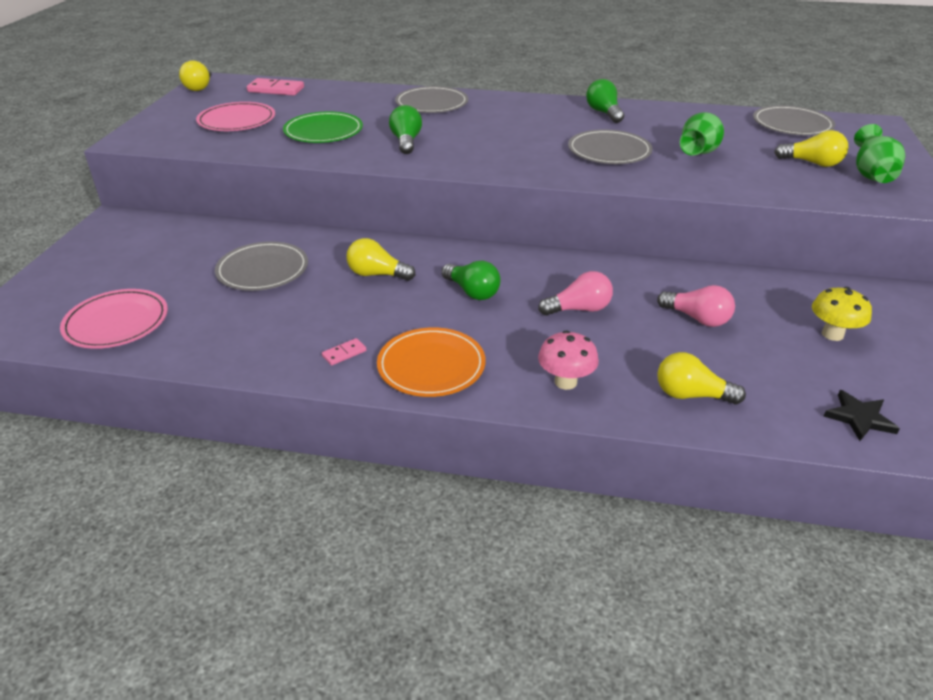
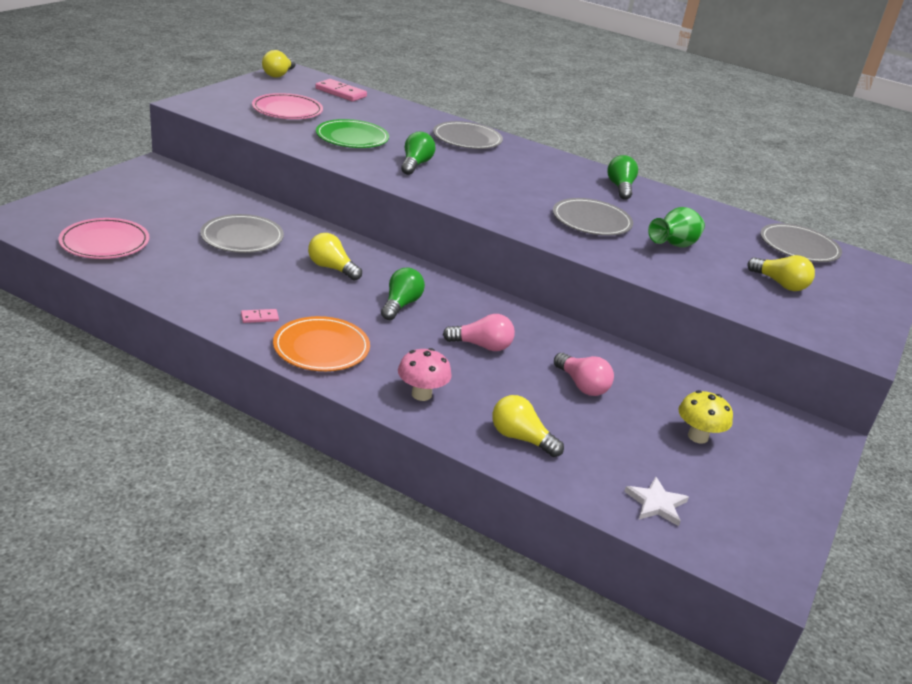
camera: 15 degrees right, 5 degrees down
(472, 292) = (400, 305): green light bulb -> green light bulb turned 135 degrees counterclockwise
(859, 418) = (656, 504): black star -> white star
(871, 175) = (828, 310): green vase -> none

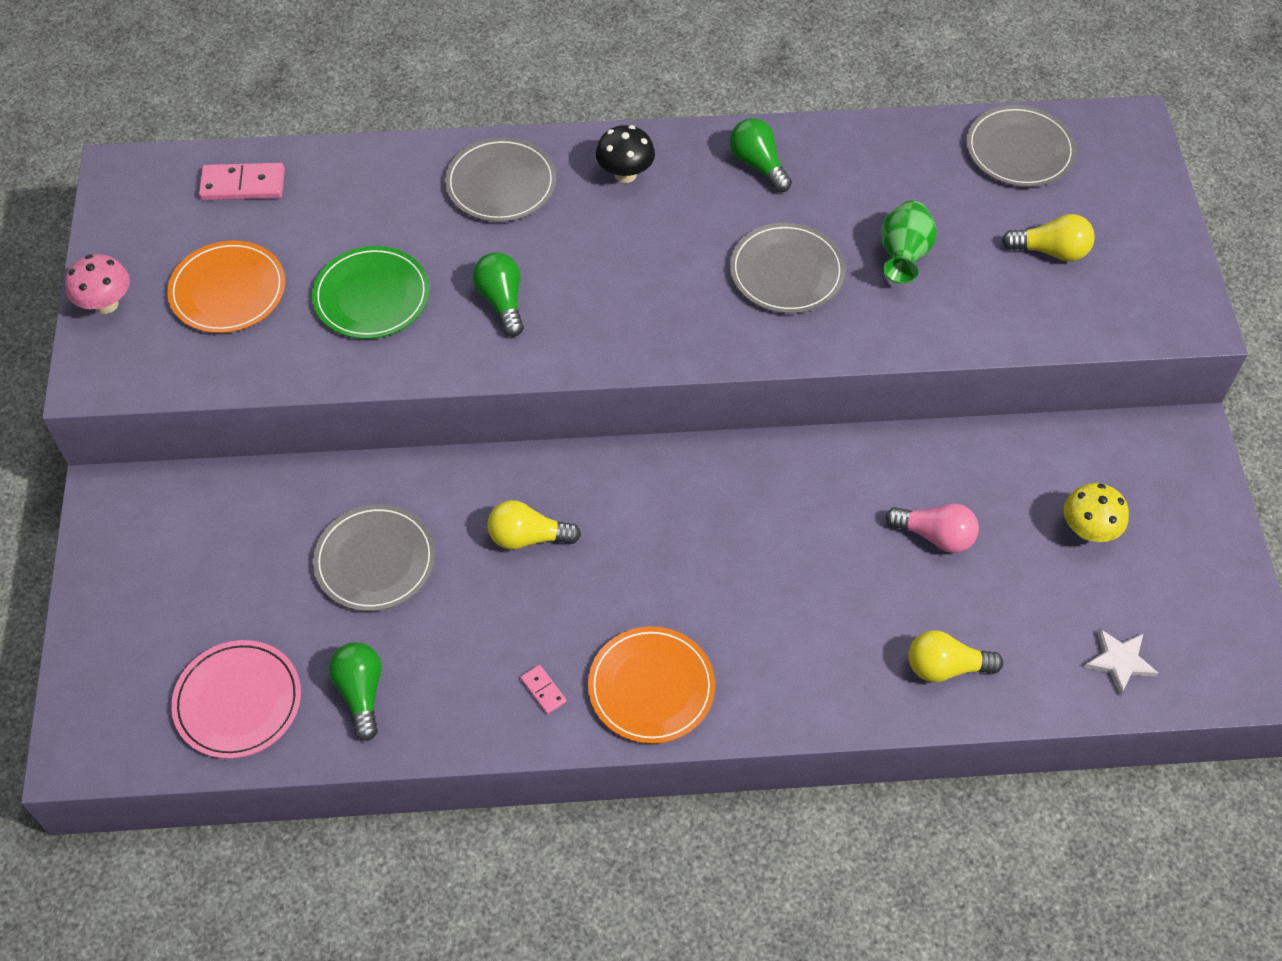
camera: 30 degrees left, 25 degrees up
(259, 317) = (543, 690): pink domino -> pink domino turned 75 degrees counterclockwise
(278, 74) = (115, 198): yellow light bulb -> none
(287, 110) = (228, 291): pink plate -> orange plate
(400, 305) = (658, 545): green light bulb -> green light bulb (361, 693)
(421, 394) = (807, 678): pink mushroom -> pink mushroom (106, 304)
(481, 346) = (795, 549): pink light bulb -> none
(538, 161) = (625, 174): none -> black mushroom

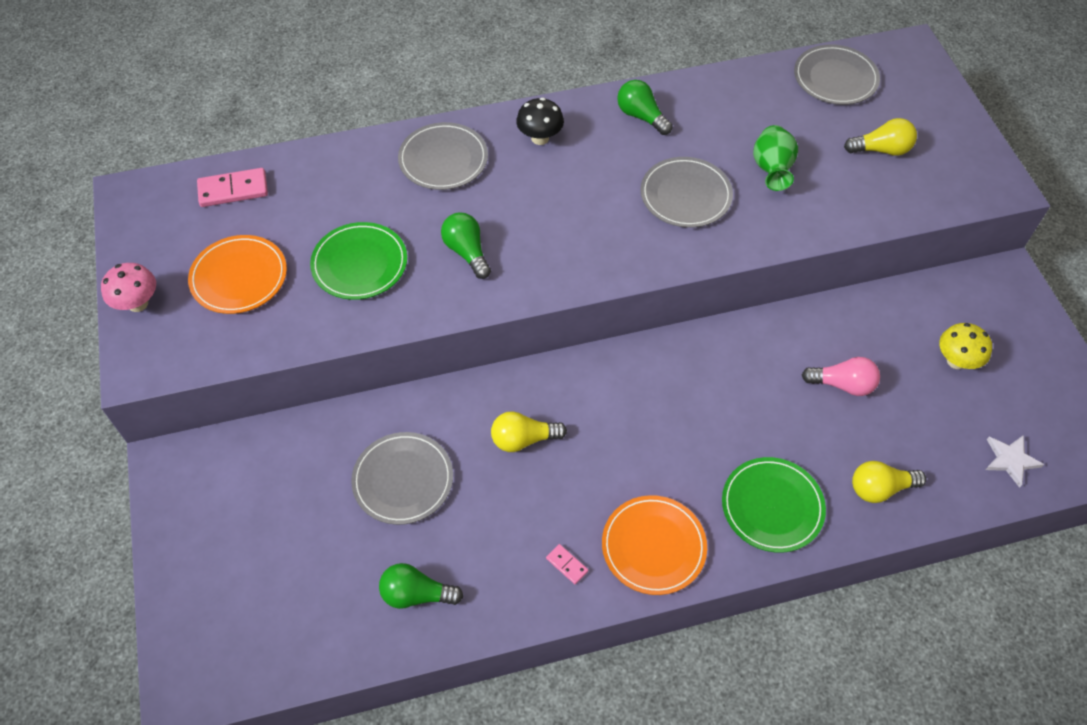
camera: 10 degrees left, 0 degrees up
(238, 701) = (314, 620): pink plate -> none
(361, 693) = (416, 594): green light bulb -> green light bulb turned 60 degrees counterclockwise
(806, 665) = (772, 506): none -> green plate

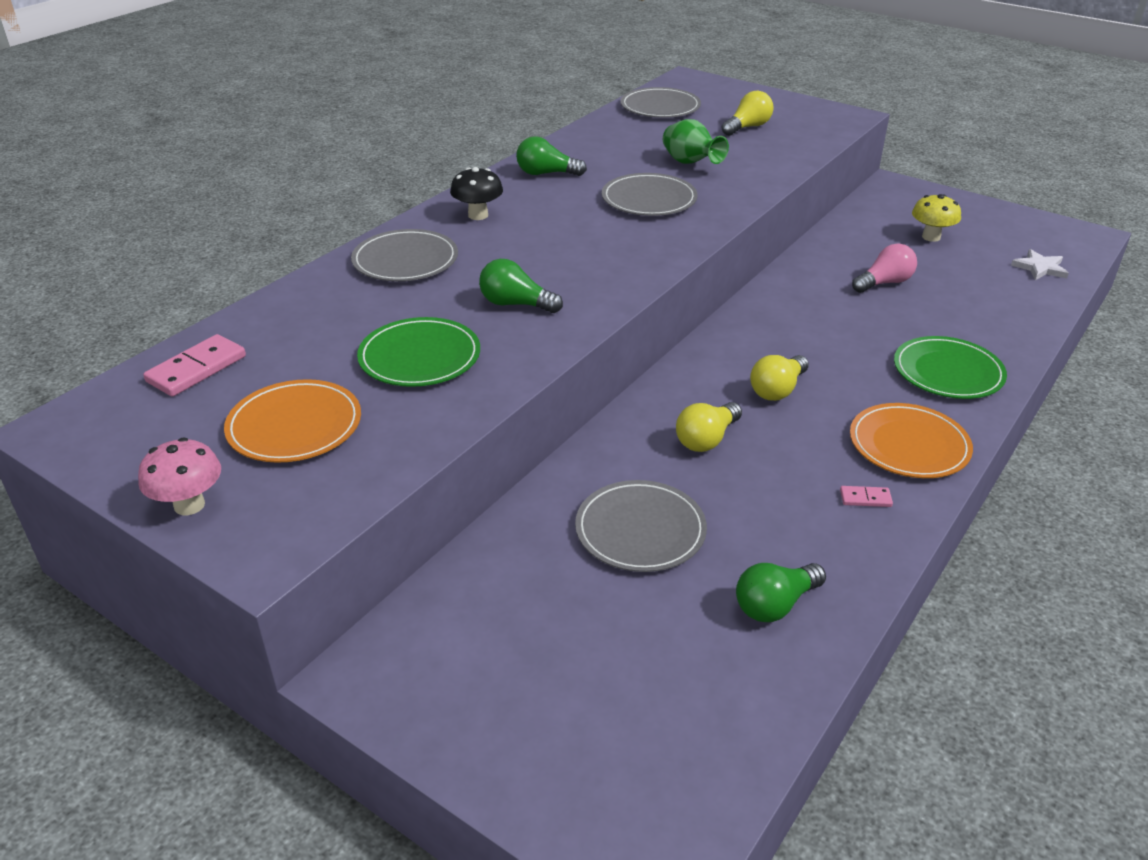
camera: 40 degrees left, 20 degrees down
(880, 488) = (995, 323): yellow light bulb -> yellow light bulb (777, 390)

